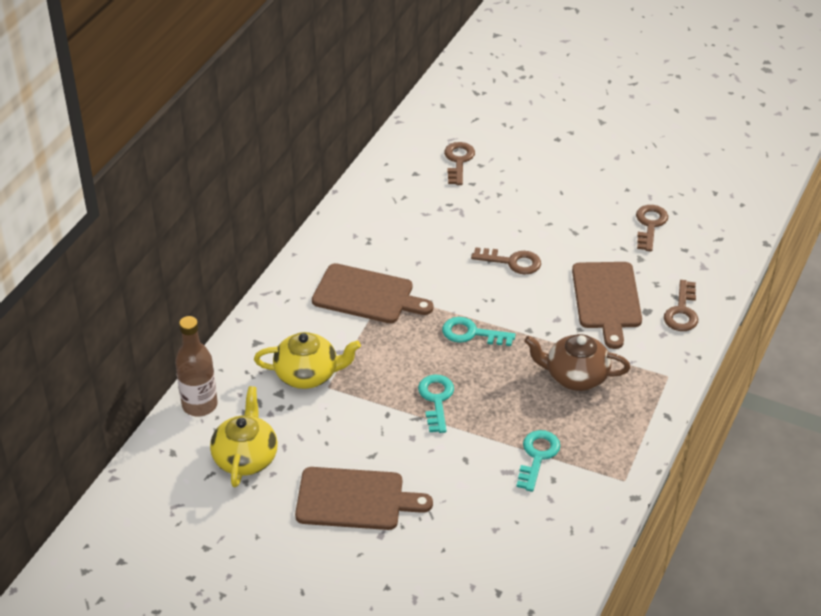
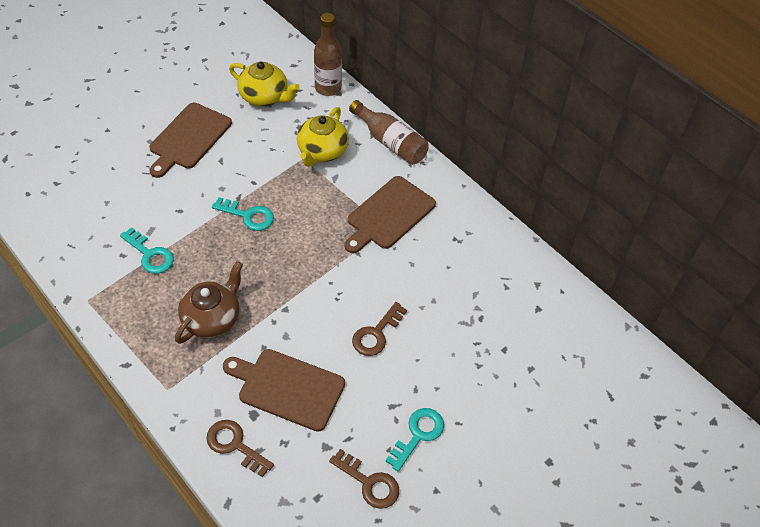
camera: 110 degrees right, 10 degrees up
(262, 324) = (390, 142): none -> brown bottle
(458, 161) = (544, 352): brown key -> none
(471, 333) = (305, 266): turquoise key -> turquoise key (418, 434)

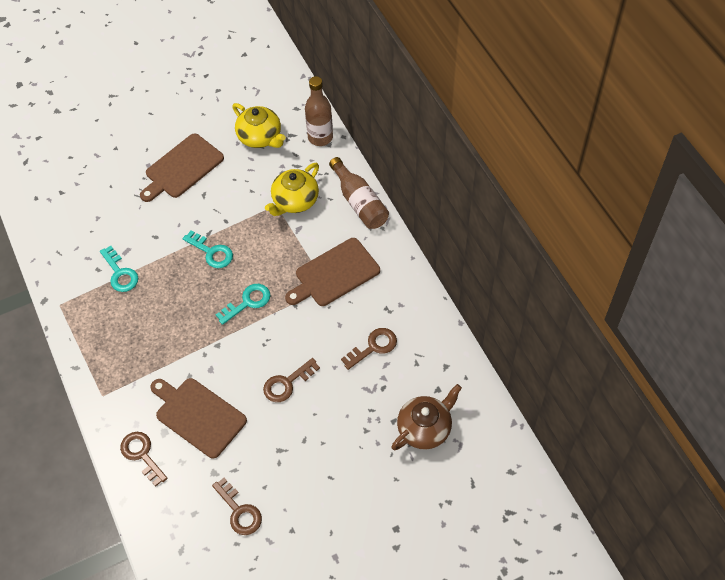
camera: 20 degrees right, 5 degrees up
(212, 318) = (155, 341): brown teapot -> brown teapot (425, 428)
(418, 434) = (293, 480): turquoise key -> turquoise key (248, 302)
(456, 279) = (373, 347): none -> brown key

